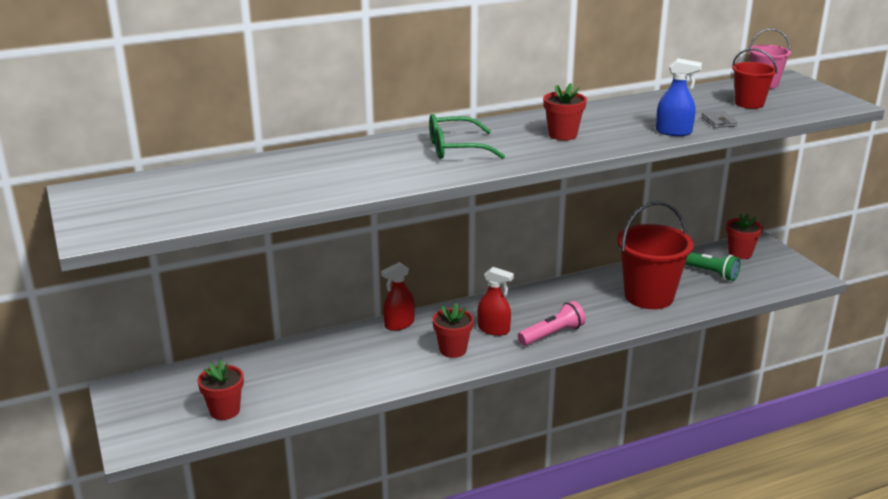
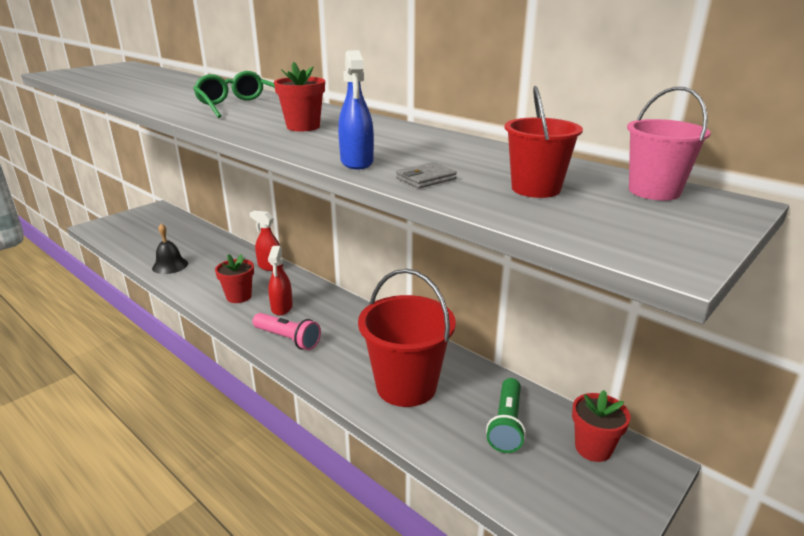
camera: 65 degrees right, 0 degrees up
(225, 411) = (134, 239): red flower pot -> none
(337, 387) = (170, 265): none -> black bell

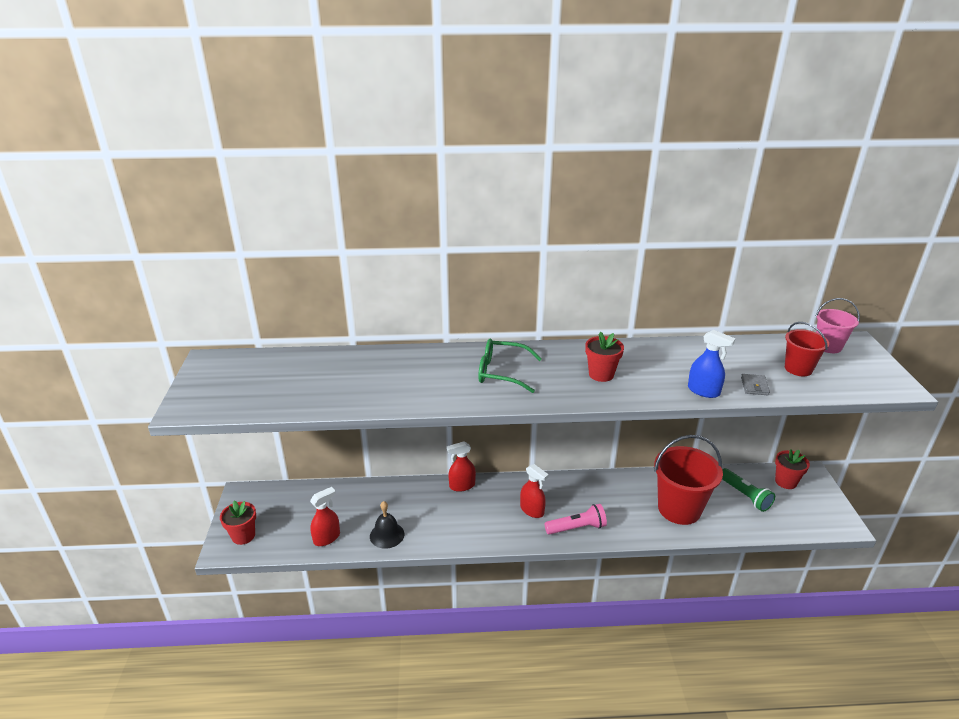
camera: 45 degrees left, 5 degrees up
(141, 248) = (327, 538): none -> red spray bottle
(239, 296) = (490, 522): red flower pot -> red flower pot (243, 536)

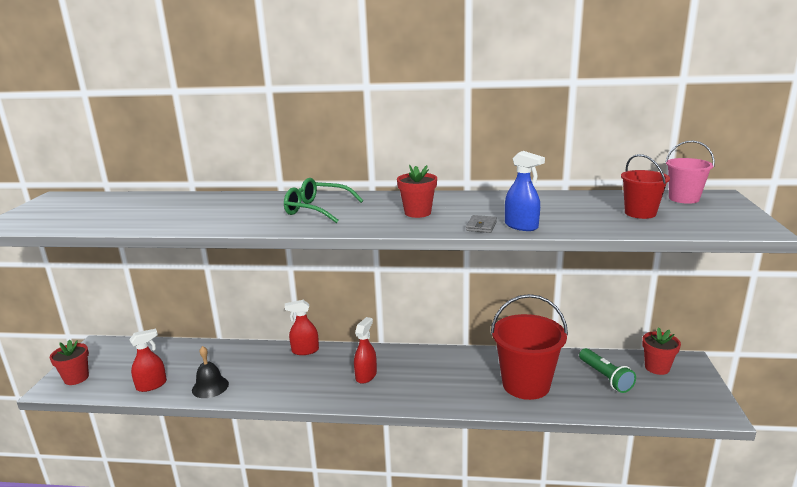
camera: 10 degrees right, 10 degrees down
(532, 510) = (366, 376): red spray bottle -> red spray bottle turned 120 degrees counterclockwise
(577, 528) = (407, 394): pink flashlight -> none
(754, 386) = (581, 224): grey wallet -> grey wallet (481, 226)

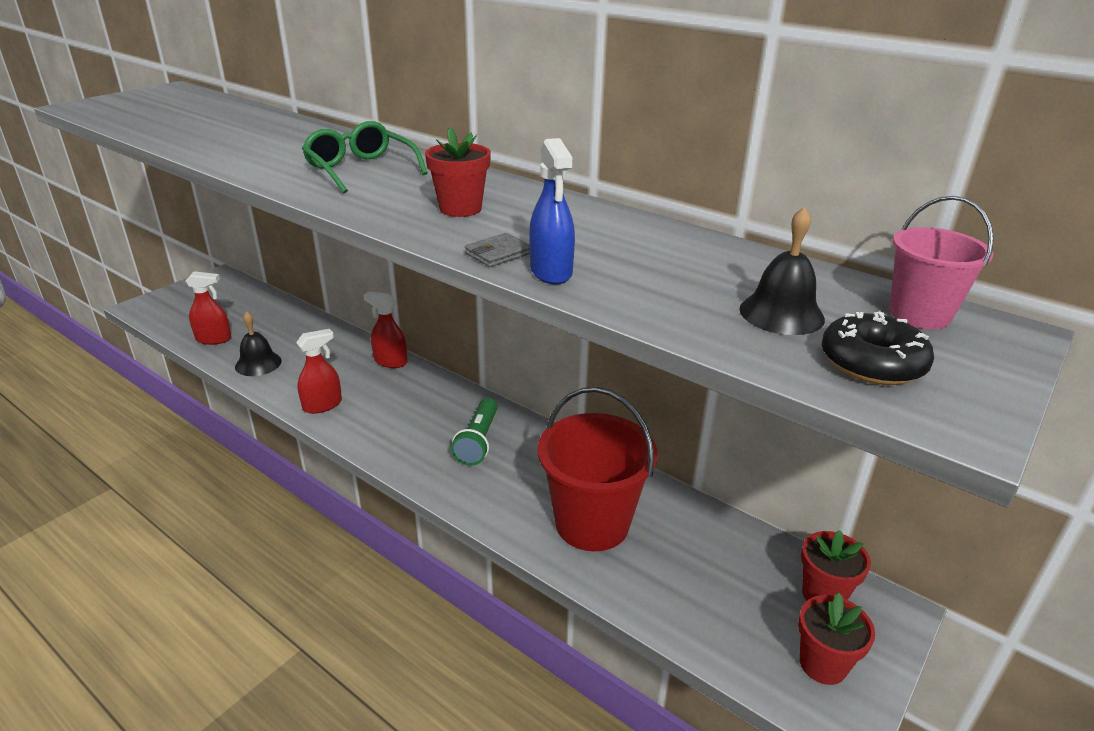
camera: 30 degrees right, 10 degrees up
(76, 378) = (167, 305): red flower pot -> red flower pot (823, 664)
(366, 376) = (417, 420): red spray bottle -> red spray bottle (322, 405)
(605, 377) = (719, 569): green flashlight -> green flashlight (478, 441)
(640, 213) = (781, 313): red bucket -> black bell
(700, 220) = (872, 363): none -> black donut

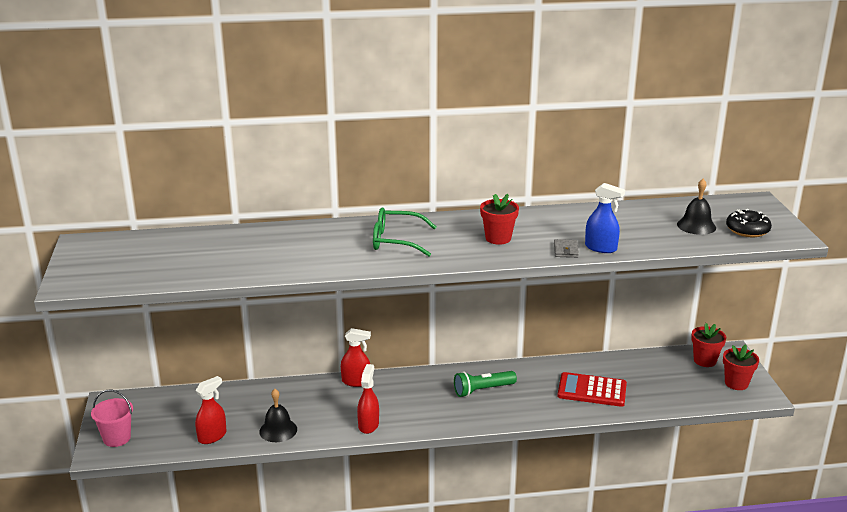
camera: 45 degrees left, 5 degrees down
(390, 361) = (356, 382): red spray bottle -> red spray bottle turned 150 degrees counterclockwise
(478, 441) = (482, 390): green flashlight -> green flashlight turned 105 degrees clockwise
(592, 523) = (592, 390): red bucket -> red calculator
(919, 314) = (728, 206): pink bucket -> pink bucket (117, 438)

